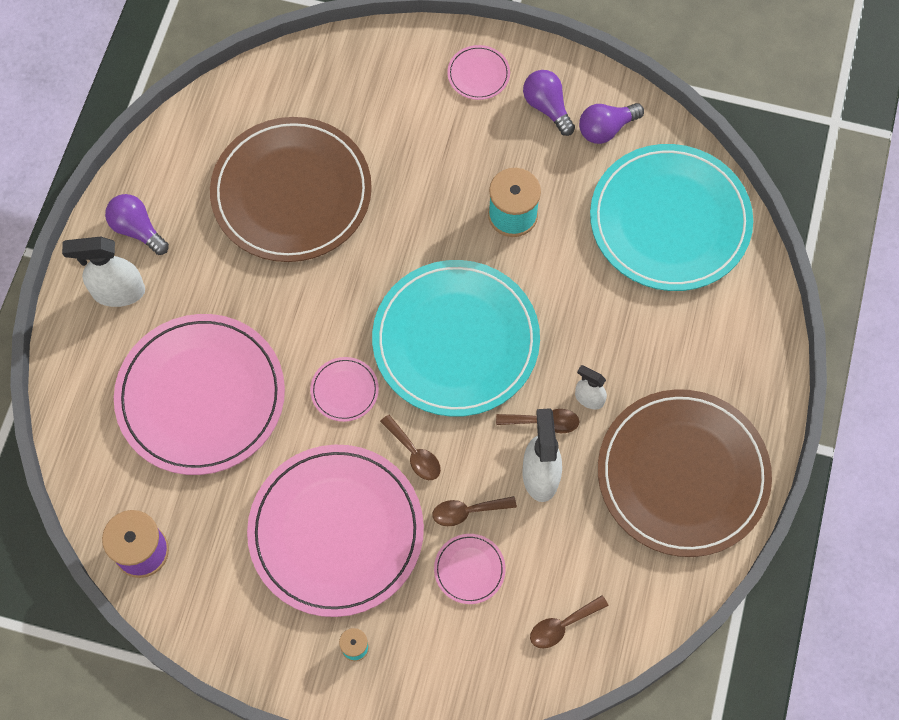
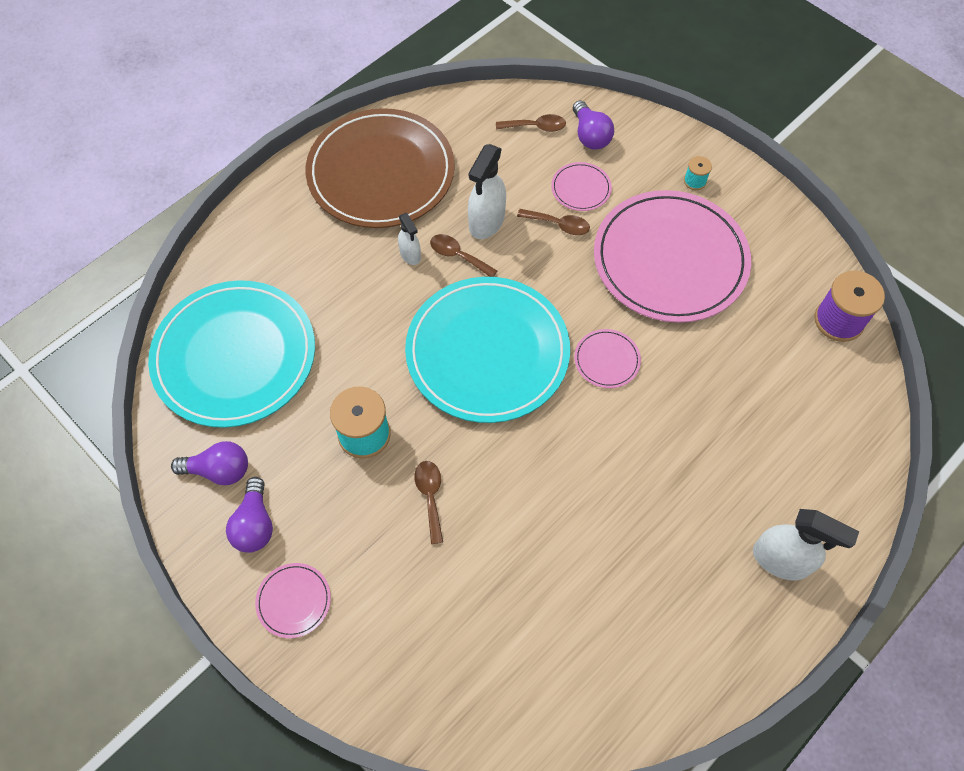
camera: 150 degrees left, 5 degrees down
(137, 229) = (736, 619): purple light bulb -> purple light bulb (590, 135)
(201, 396) = (738, 418): pink plate -> none
(291, 193) = (559, 572): brown plate -> none
(414, 453) = (576, 283): brown spoon -> brown spoon (430, 496)

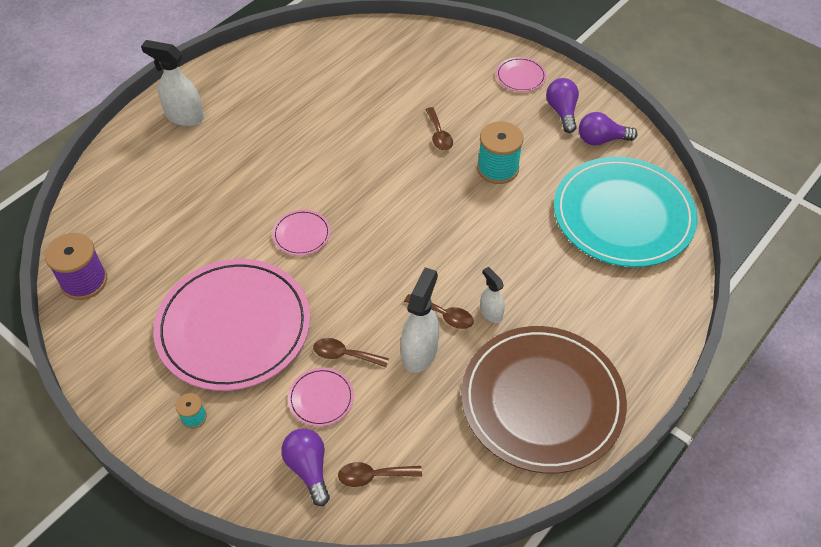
camera: 175 degrees right, 10 degrees down
(487, 352) = (406, 233): turquoise plate -> none

